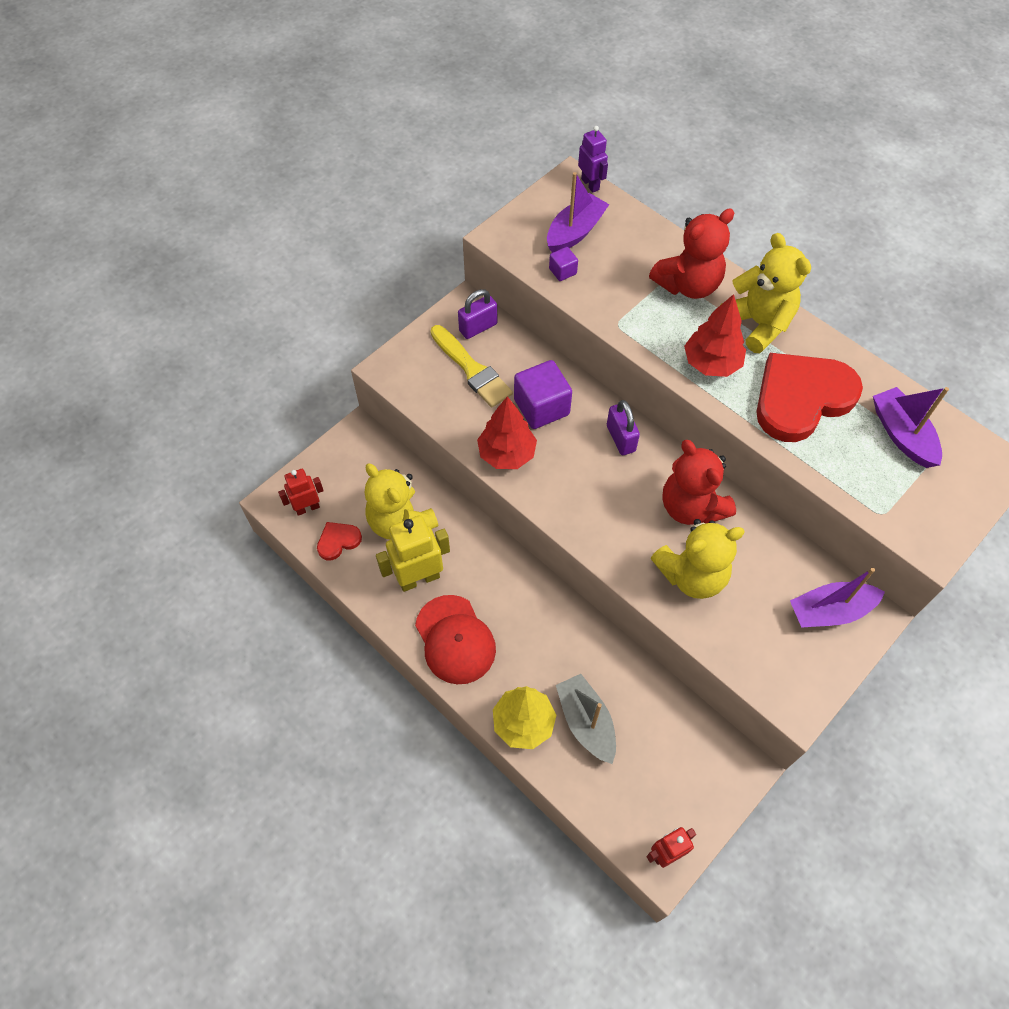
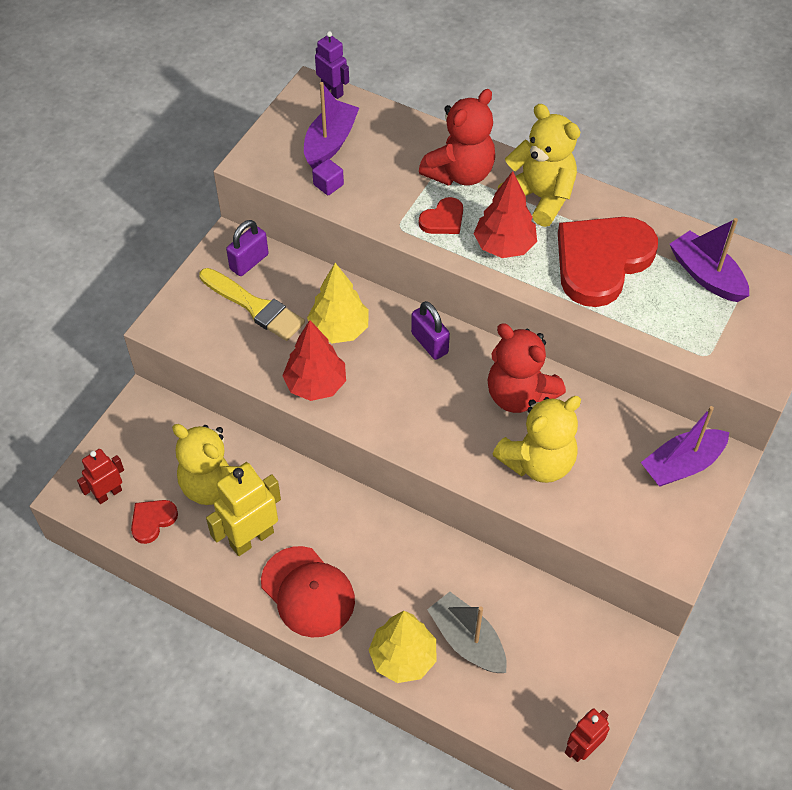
camera: 15 degrees left, 5 degrees down
(541, 407) = (339, 329): purple cube -> yellow tree
(660, 326) = (443, 219): none -> red heart

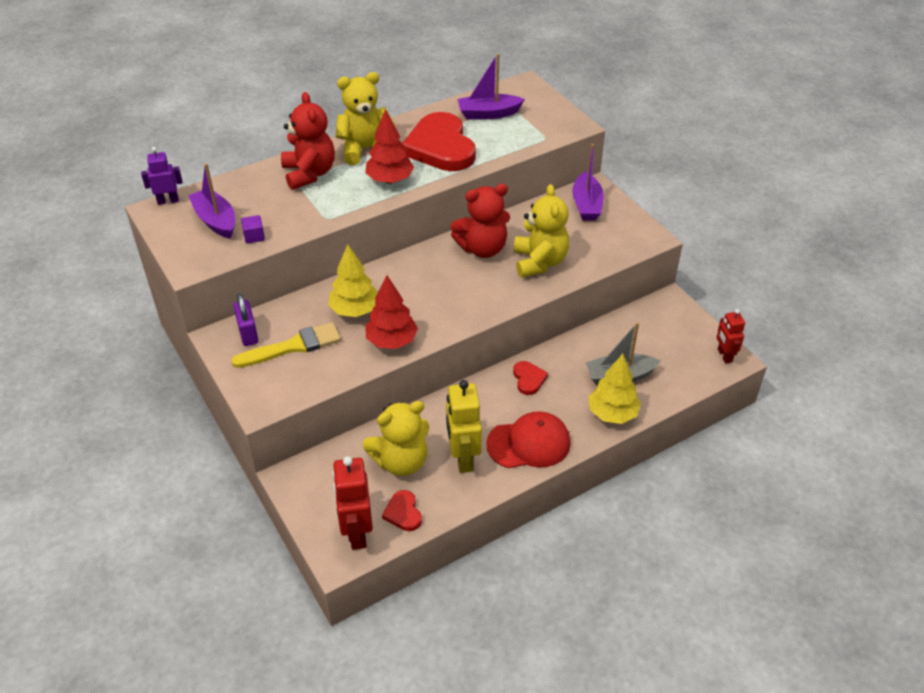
camera: 60 degrees left, 10 degrees down
(108, 494) = (356, 532): red robot -> red robot, size x1.64
(429, 343) = (406, 271): purple padlock -> none
(443, 219) = (341, 196): red heart -> red heart (528, 379)

